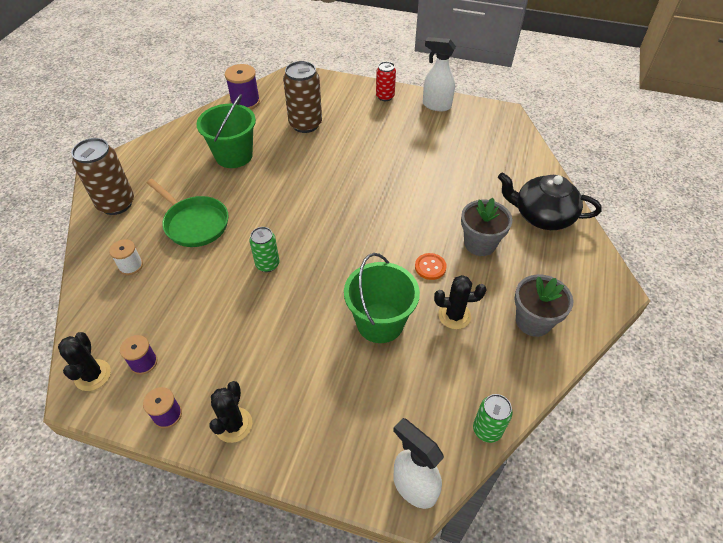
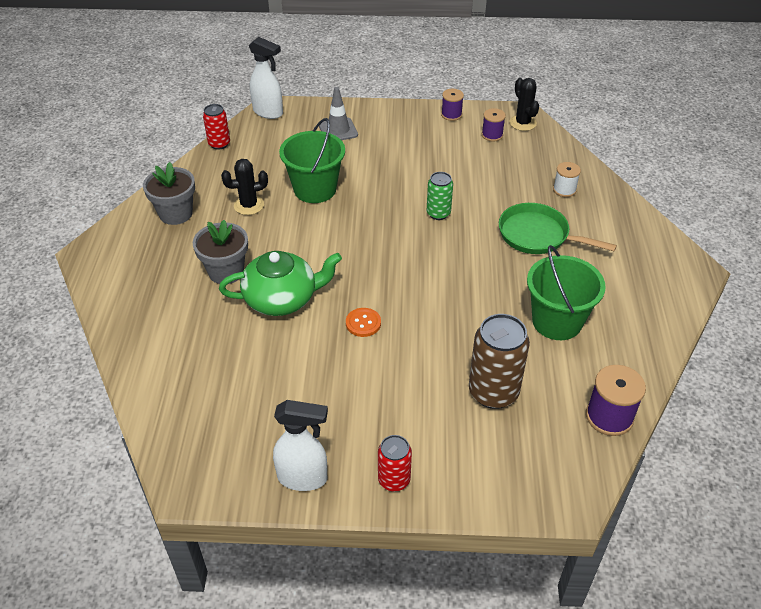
camera: 165 degrees right, 5 degrees down
(116, 204) = (636, 238): brown can -> none
(233, 425) = (402, 118): black cactus -> none
(326, 419) = (338, 130): none -> grey traffic cone
(430, 267) = (277, 240): orange button -> orange button (363, 323)
(433, 210) = (282, 299): none -> green teapot
(487, 430) = (219, 144): green can -> red can
(542, 216) = (150, 317): black teapot -> none

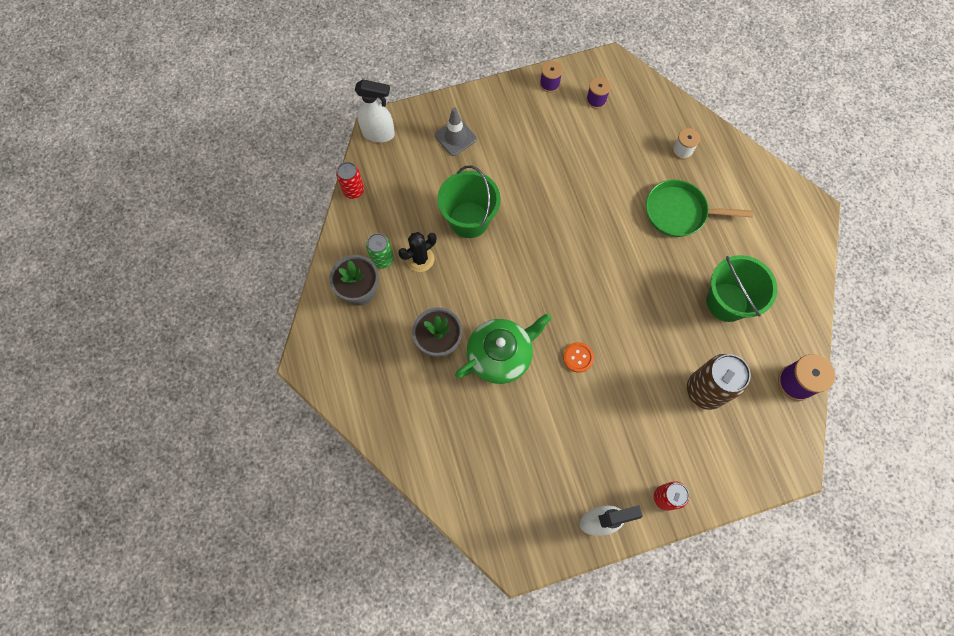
camera: 20 degrees left, 25 degrees up
(438, 213) = (588, 214): green can -> green can (382, 259)
(522, 123) = (617, 75): black cactus -> none

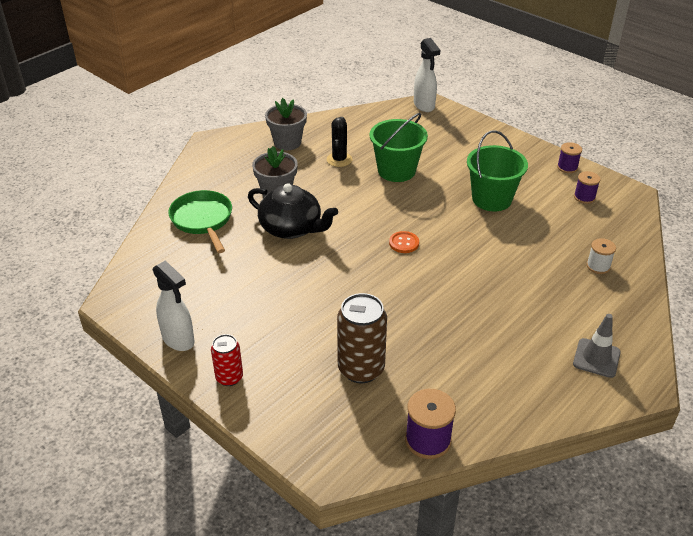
camera: 60 degrees right, 30 degrees down
(353, 190) = (366, 112): red can -> none
(382, 259) = (322, 143): green can -> none
(420, 259) = (339, 159): black cactus -> black cactus turned 75 degrees clockwise
(455, 137) = (461, 139): grey traffic cone -> grey traffic cone (596, 358)
(500, 355) = (291, 228): green teapot -> black teapot
(578, 357) = (325, 272): orange button -> orange button (404, 243)
(679, 212) = (531, 286): green pan -> green pan (203, 220)
(727, 302) = (469, 353): green bucket -> green bucket (491, 199)

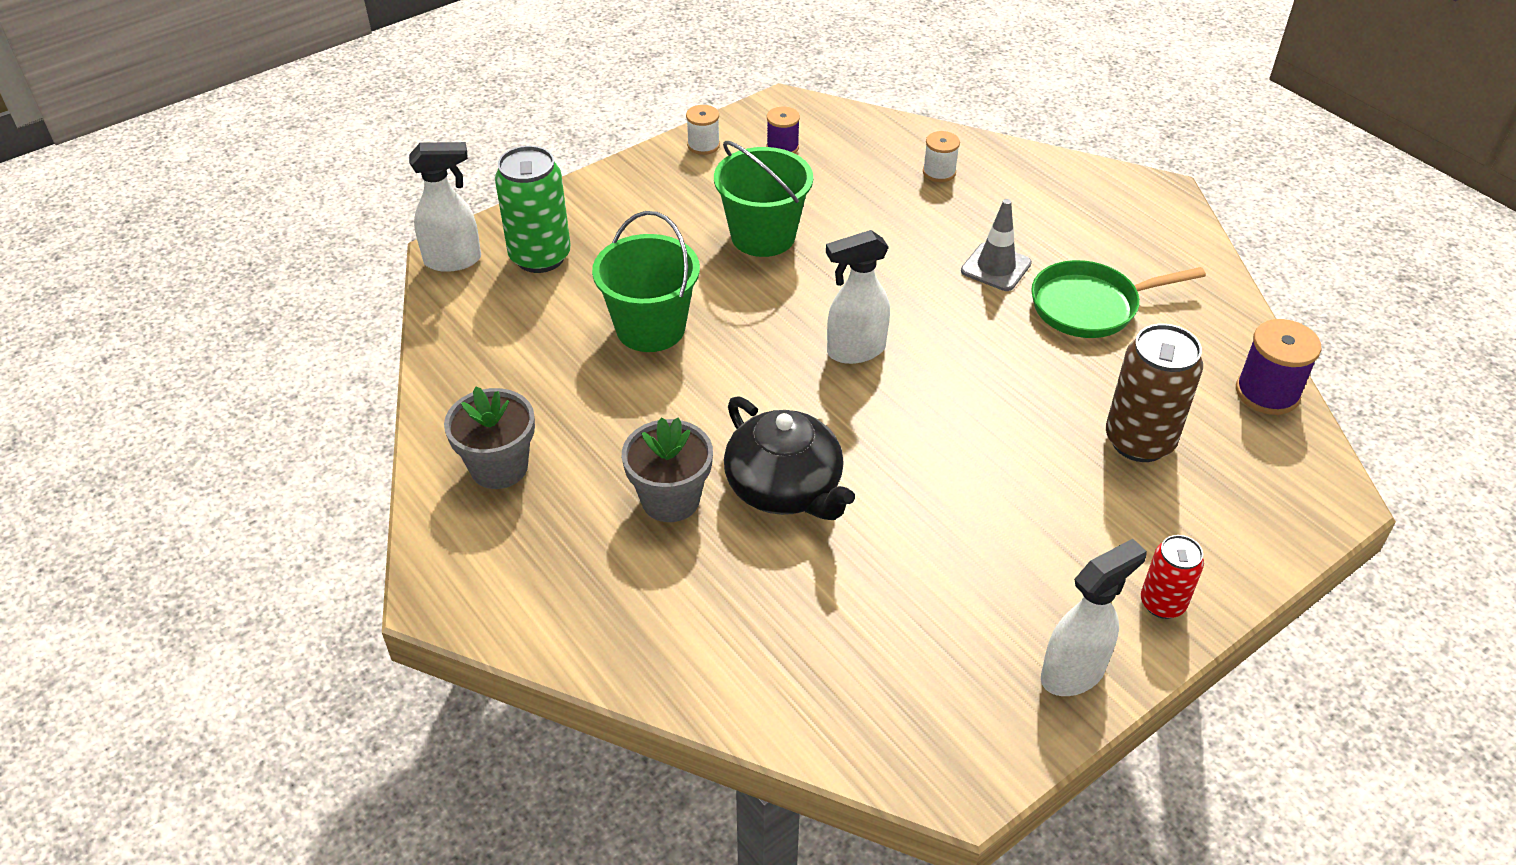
camera: 80 degrees left, 5 degrees up
(203, 220) = (729, 623): green pan -> green pan (1090, 306)
(291, 228) = (785, 488): black teapot -> black teapot turned 105 degrees clockwise
(339, 159) = (589, 398): black cactus -> none
(404, 243) = (855, 351): orange button -> white spray bottle
(438, 129) = (540, 257): none -> green can
(567, 167) = (703, 145): purple spool -> white spool
(596, 358) = (1115, 216): grey traffic cone -> grey traffic cone (996, 267)

